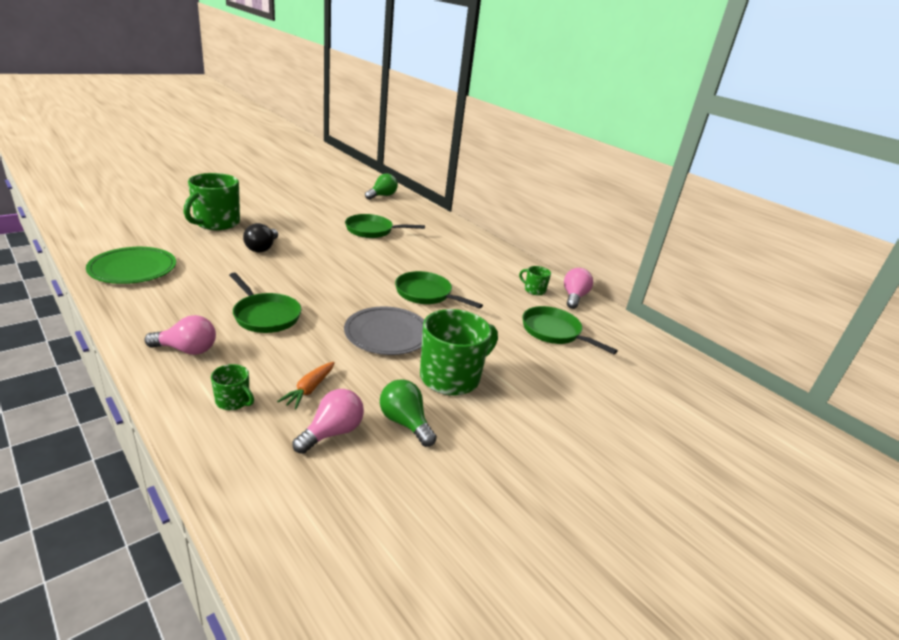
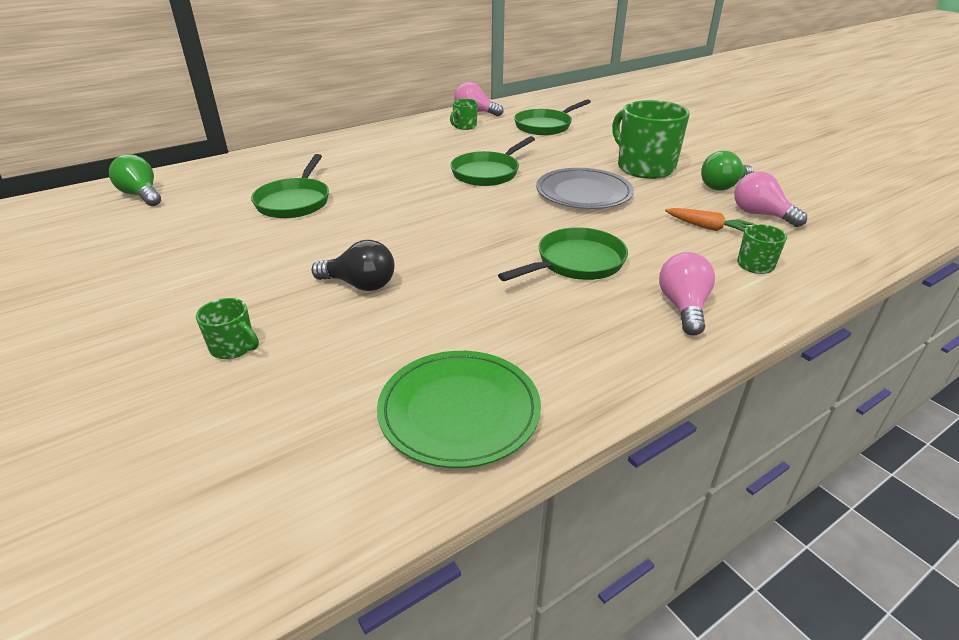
camera: 80 degrees left, 5 degrees up
(216, 223) = (233, 347): green mug -> green mug, size x0.47

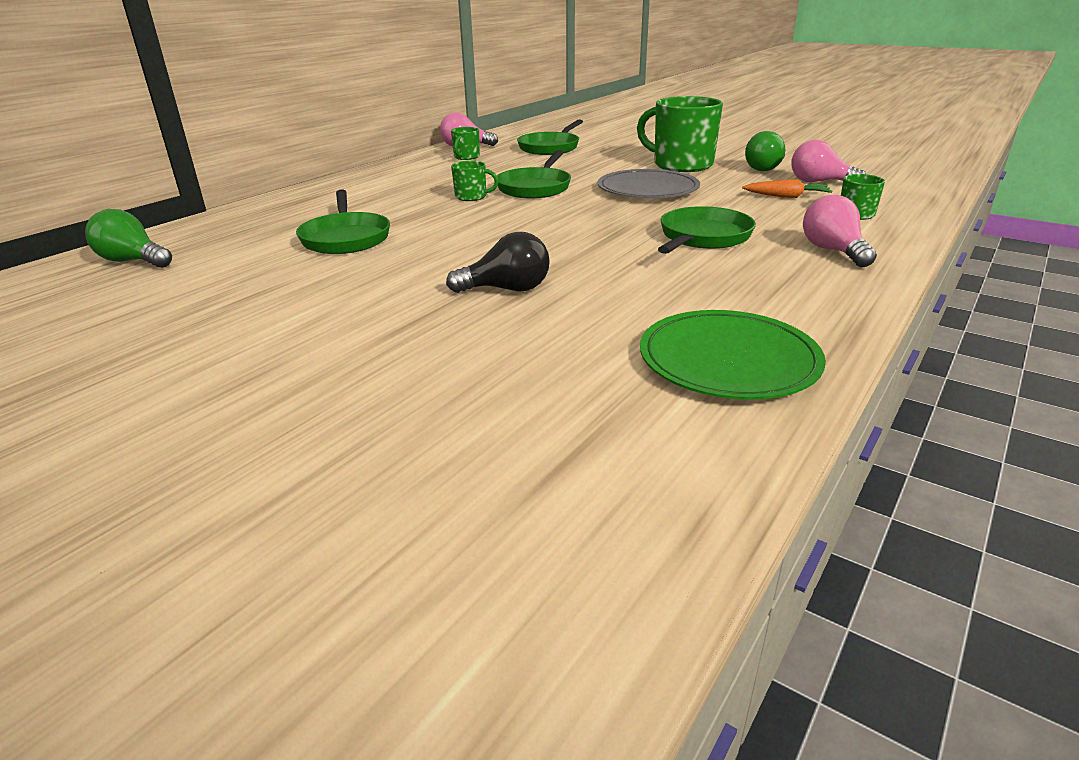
camera: 20 degrees left, 5 degrees down
(233, 347) = (425, 364): green mug -> green mug (472, 197)

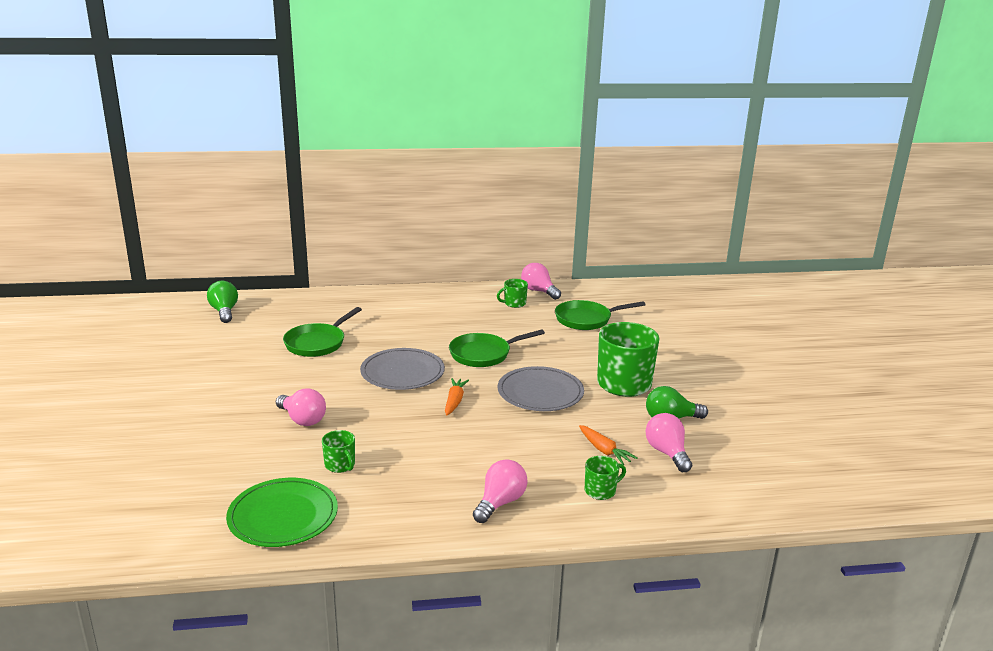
camera: 45 degrees right, 5 degrees down
(472, 197) = (434, 343): green mug -> green mug (340, 465)
(501, 222) = (402, 372): none -> grey plate
(507, 289) = (302, 419): black light bulb -> pink light bulb
(604, 218) = (454, 401): none -> orange carrot
(703, 237) = (463, 448): green pan -> none

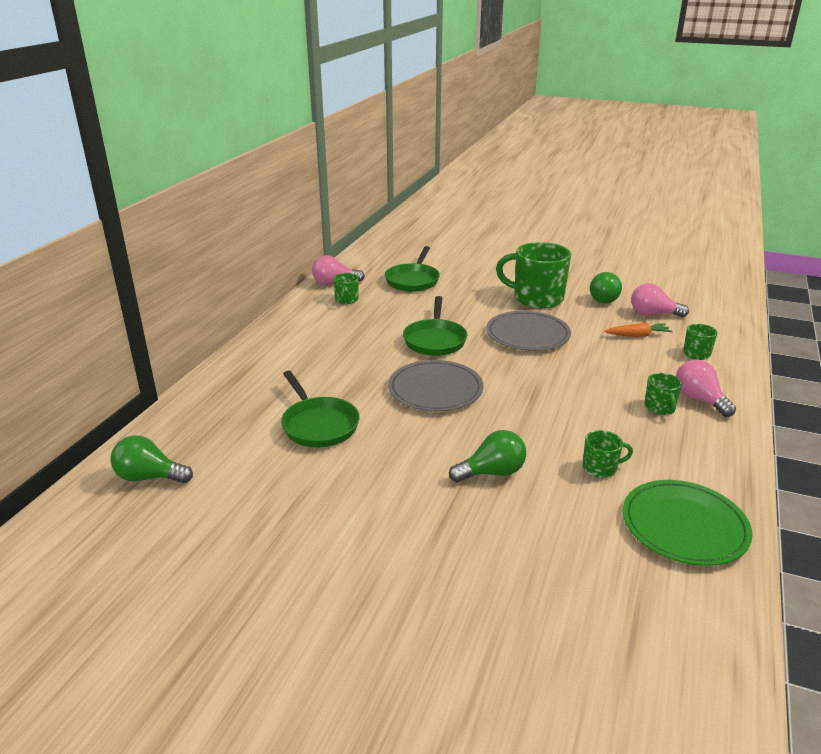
camera: 60 degrees left, 5 degrees up
(302, 419) = (492, 472): pink light bulb -> green light bulb
(454, 401) = (514, 376): orange carrot -> none
(465, 482) = (660, 407): none -> green mug

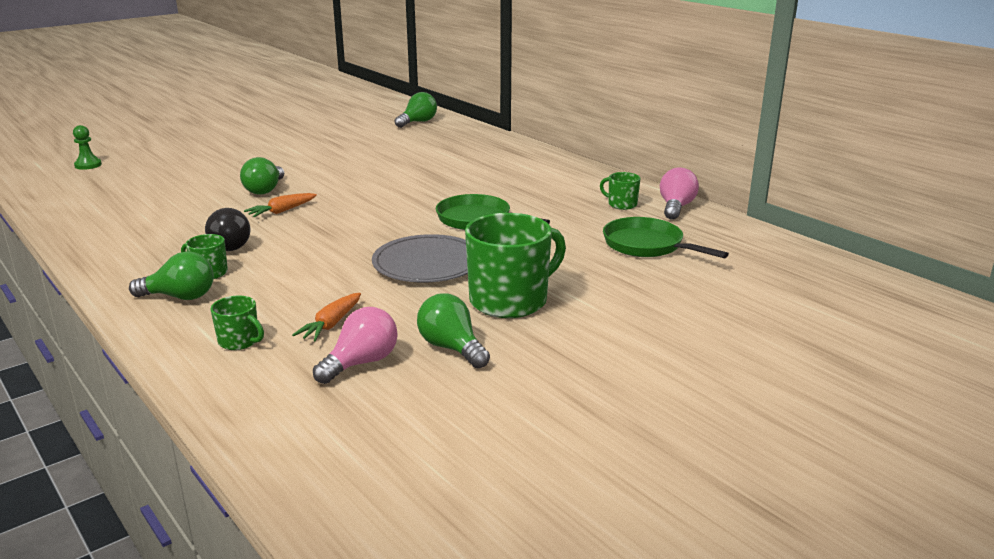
camera: 120 degrees right, 5 degrees down
(318, 425) = (406, 160): green pan -> none
(435, 389) = (392, 199): grey plate -> none
(526, 433) = (281, 211): none -> orange carrot
(598, 722) = (88, 165): none -> green pawn
(600, 468) = (200, 221): green mug -> none
(613, 423) = (231, 245): none -> black light bulb
(684, 525) = (107, 224): green plate -> none
(699, 399) = (180, 297): pink light bulb -> green light bulb

